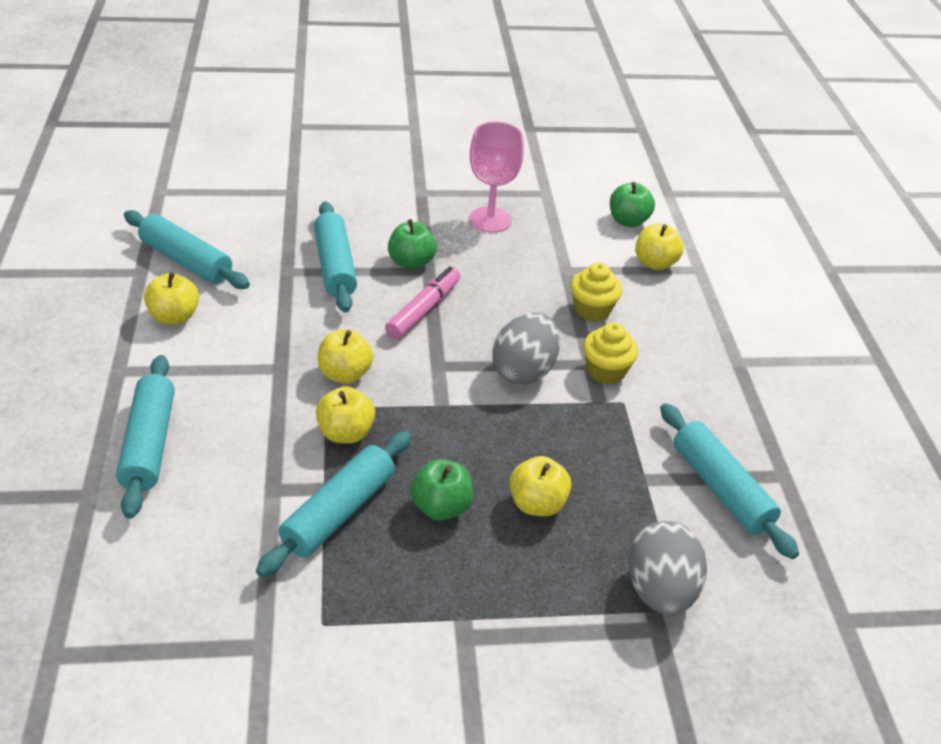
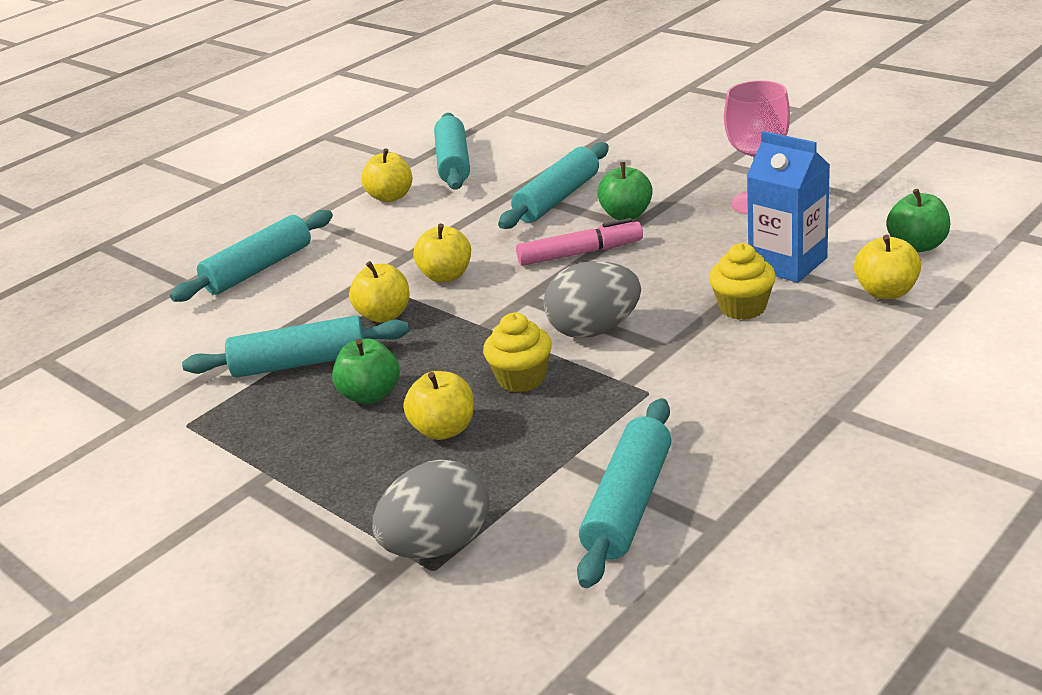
camera: 55 degrees right, 10 degrees down
(573, 263) = (787, 263): none -> blue carton
(605, 371) = (672, 361): yellow cupcake -> yellow cupcake (521, 378)

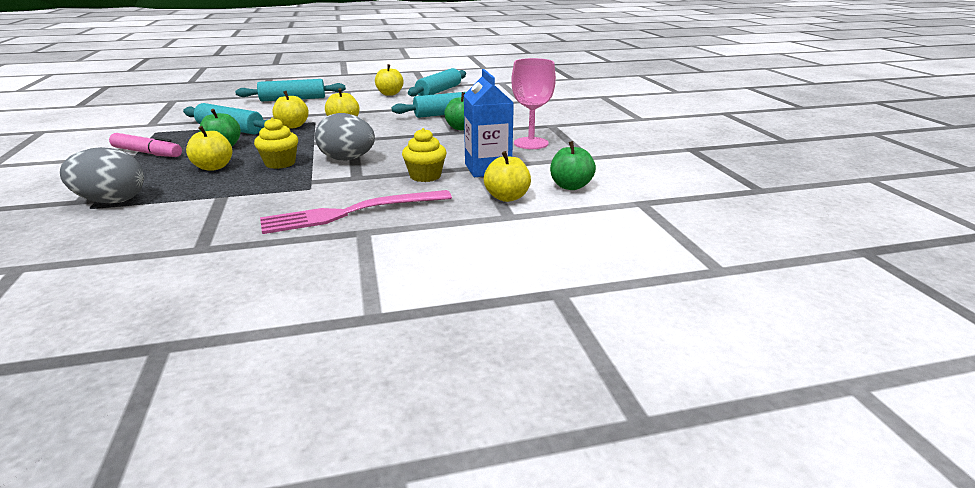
camera: 30 degrees right, 5 degrees down
(580, 253) = (410, 133): pink marker -> pink marker (147, 153)
(628, 504) = (198, 222): turquoise rolling pin -> none
(773, 395) = (352, 212): none -> pink fork

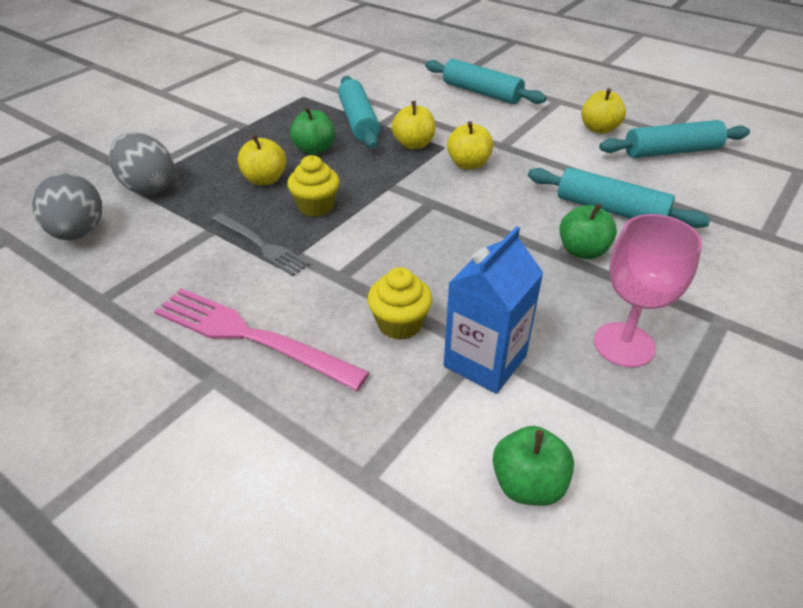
camera: 50 degrees right, 15 degrees up
(147, 153) = (256, 127): pink marker -> none
(276, 187) = (260, 245): none -> grey fork
(347, 159) = (376, 237): grey egg -> grey egg (78, 233)
(507, 197) = (418, 438): yellow apple -> none

